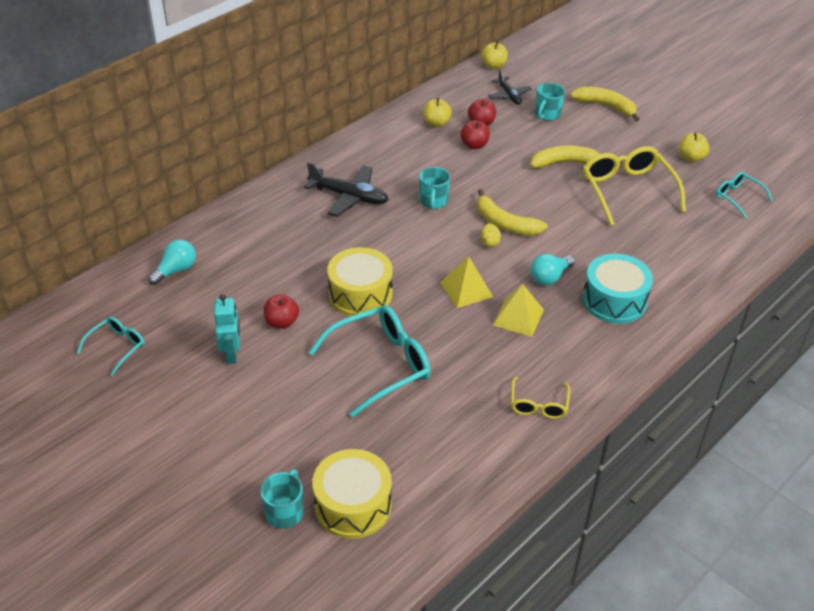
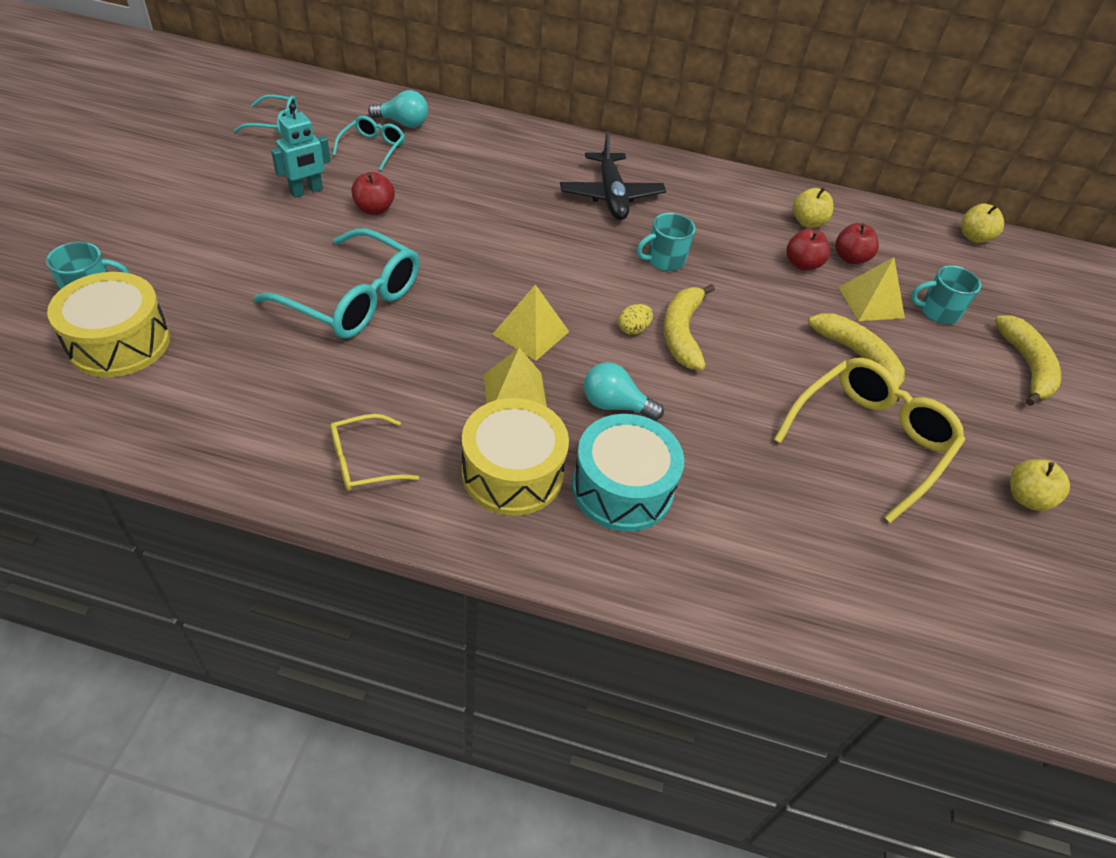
camera: 55 degrees right, 5 degrees up
(360, 294) = (458, 250): yellow drum -> yellow drum (512, 473)
(509, 95) = (933, 267): black plane -> none
(524, 135) = (871, 302): none -> yellow pyramid
(738, 197) = (998, 588): turquoise glasses -> turquoise glasses (373, 148)

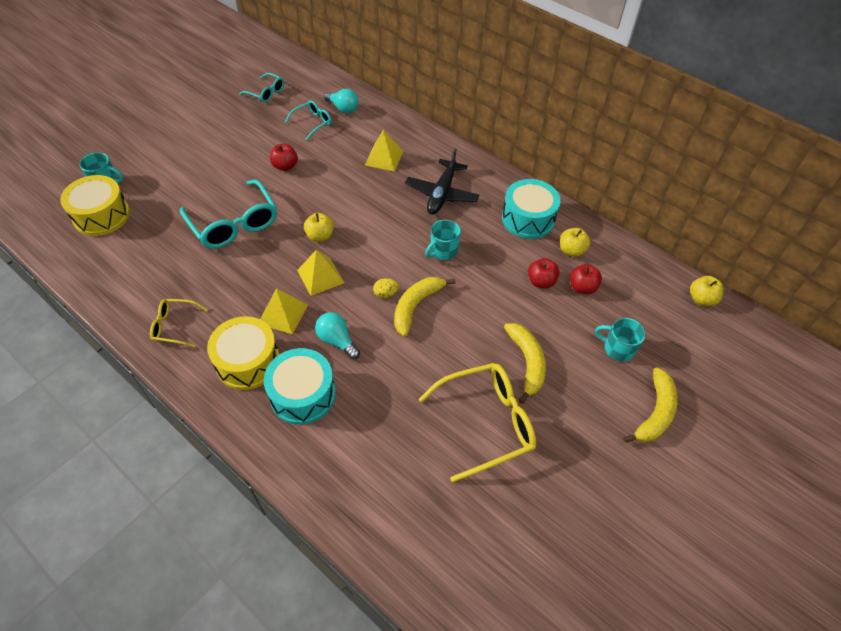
camera: 30 degrees right, 5 degrees up
(306, 191) = (254, 144): turquoise robot -> none
(664, 260) = (443, 251): turquoise mug -> turquoise mug turned 45 degrees counterclockwise
(733, 200) = (528, 219): none -> turquoise drum
(871, 302) = (570, 325): yellow pyramid -> yellow pyramid (384, 158)
(1026, 498) = (568, 505): yellow apple -> yellow apple (320, 236)

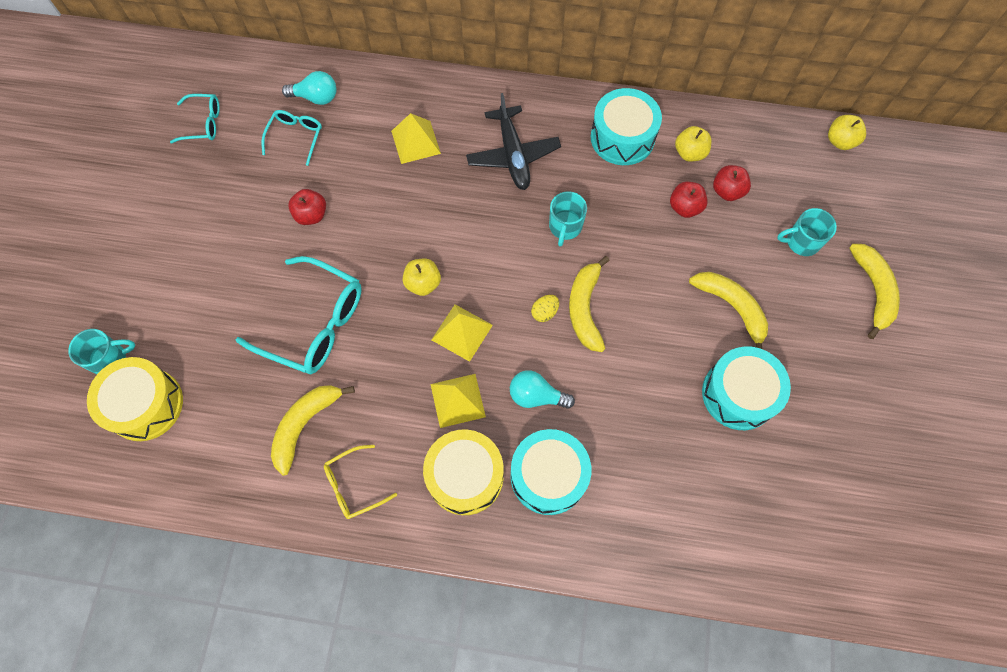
camera: 30 degrees left, 15 degrees up
(177, 276) = (305, 425): none -> yellow banana
(486, 422) = (738, 394): yellow glasses -> turquoise drum

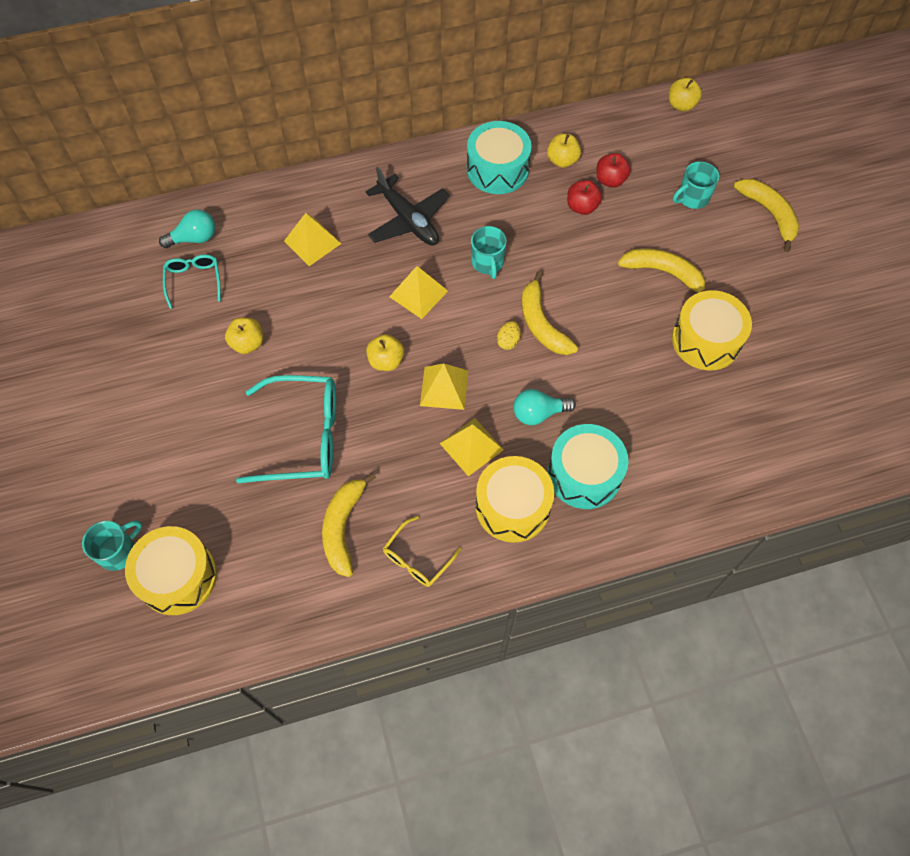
camera: 25 degrees left, 5 degrees down
(203, 123) = (93, 303): turquoise glasses -> none
(311, 215) = (247, 343): red apple -> yellow apple
(485, 231) = (418, 294): none -> yellow pyramid
(738, 394) = (706, 340): turquoise drum -> yellow drum

